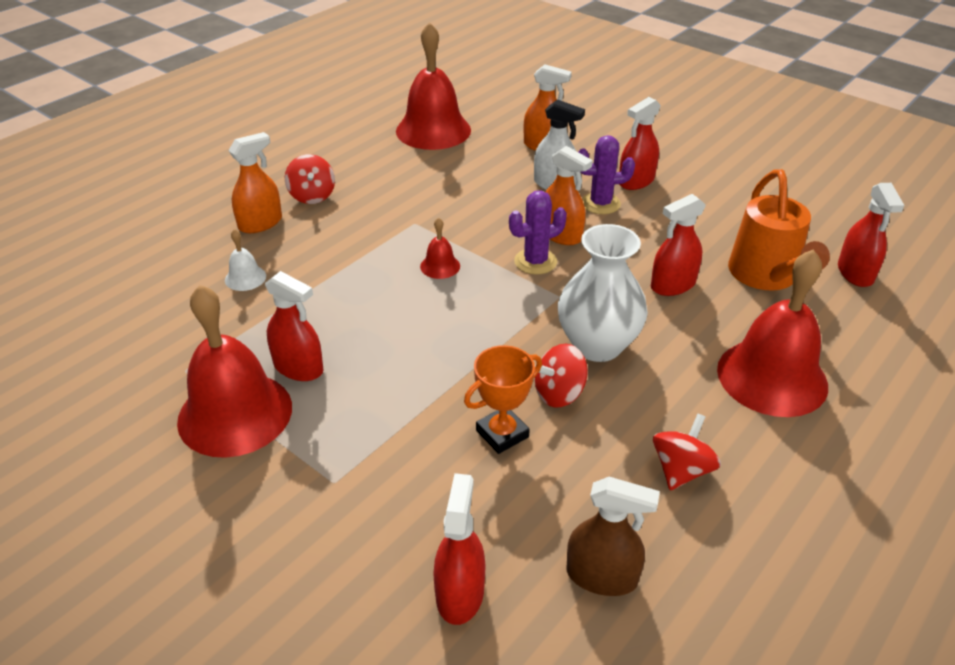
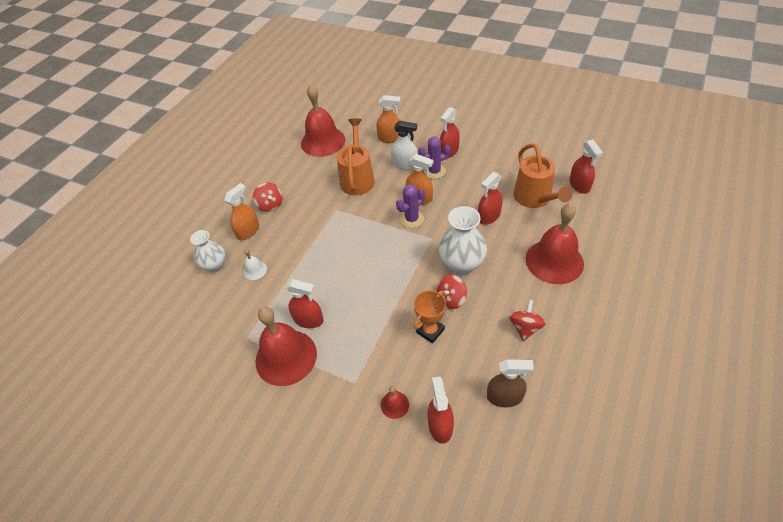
camera: 10 degrees left, 10 degrees up
(186, 258) = (215, 265): none -> white vase
(440, 266) = (361, 235): red bell -> red bell (394, 404)
(467, 188) = (357, 178): none -> orange watering can

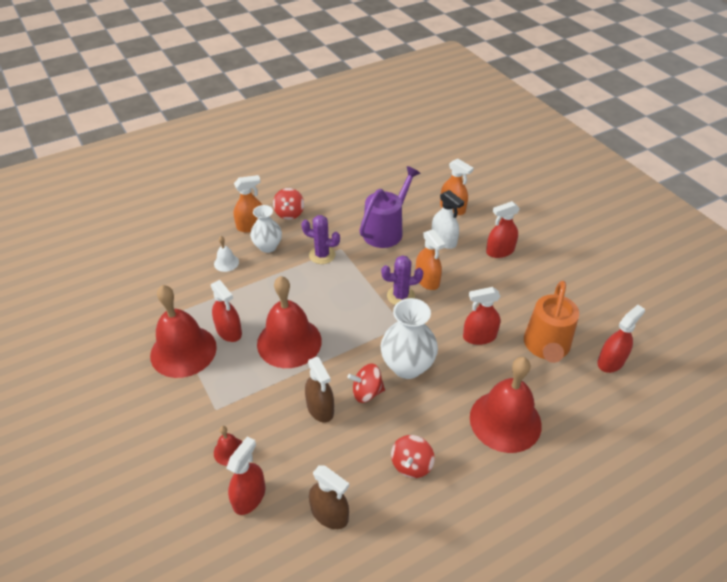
camera: 30 degrees right, 5 degrees down
(215, 265) = (200, 240): white vase -> white vase (268, 246)
(323, 141) = (387, 180): red bell -> red bell (289, 342)
(357, 178) = (386, 230): orange watering can -> purple watering can
(430, 331) = (320, 408): orange trophy -> brown spray bottle
(434, 171) = (466, 263): purple cactus -> purple cactus (322, 255)
(525, 327) = (411, 465): red spinning top -> red spinning top turned 150 degrees clockwise
(579, 185) = (610, 361): red spray bottle -> red spray bottle turned 150 degrees counterclockwise

